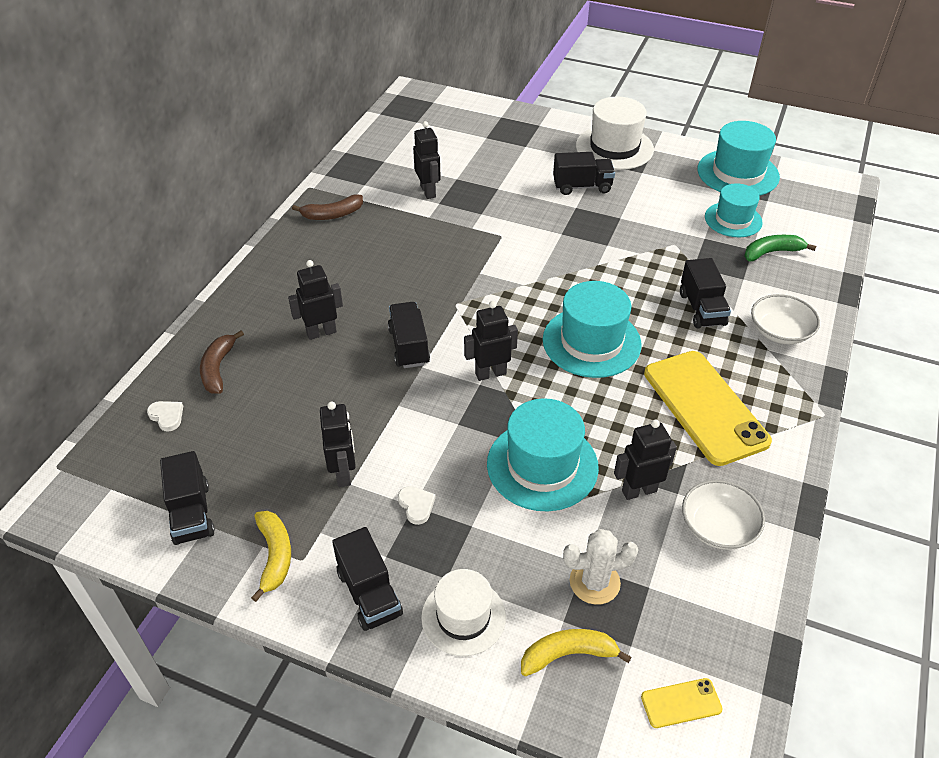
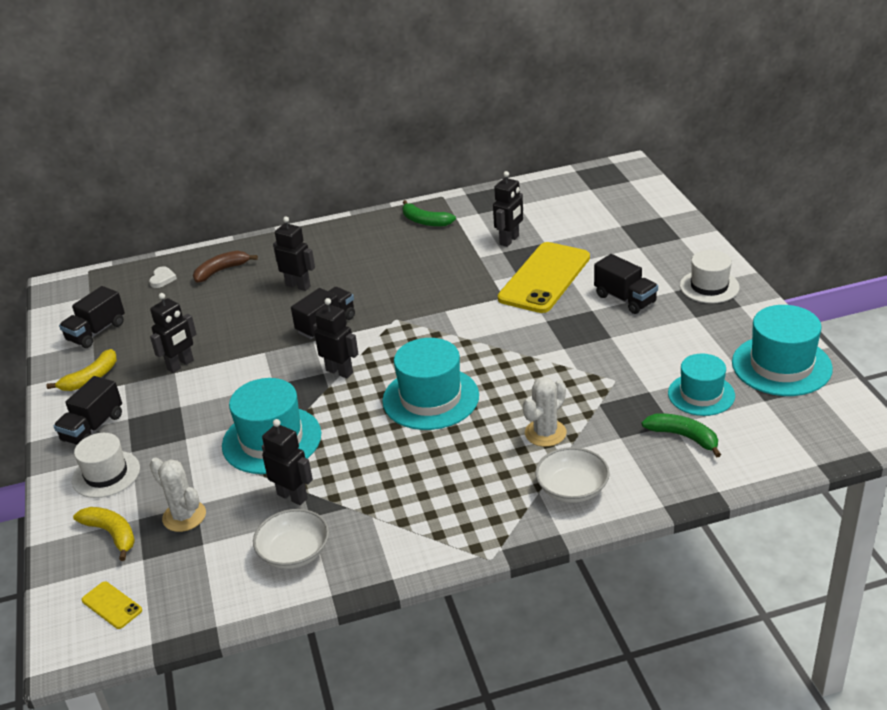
camera: 55 degrees right, 10 degrees down
(332, 214) = (425, 221): brown banana -> green banana
(416, 506) = (181, 407): white heart -> none
(614, 148) = (709, 286): white hat -> white hat, size x0.66
(702, 309) = (545, 433): black truck -> white cactus
(705, 407) = (422, 488): yellow phone -> yellow phone (544, 278)

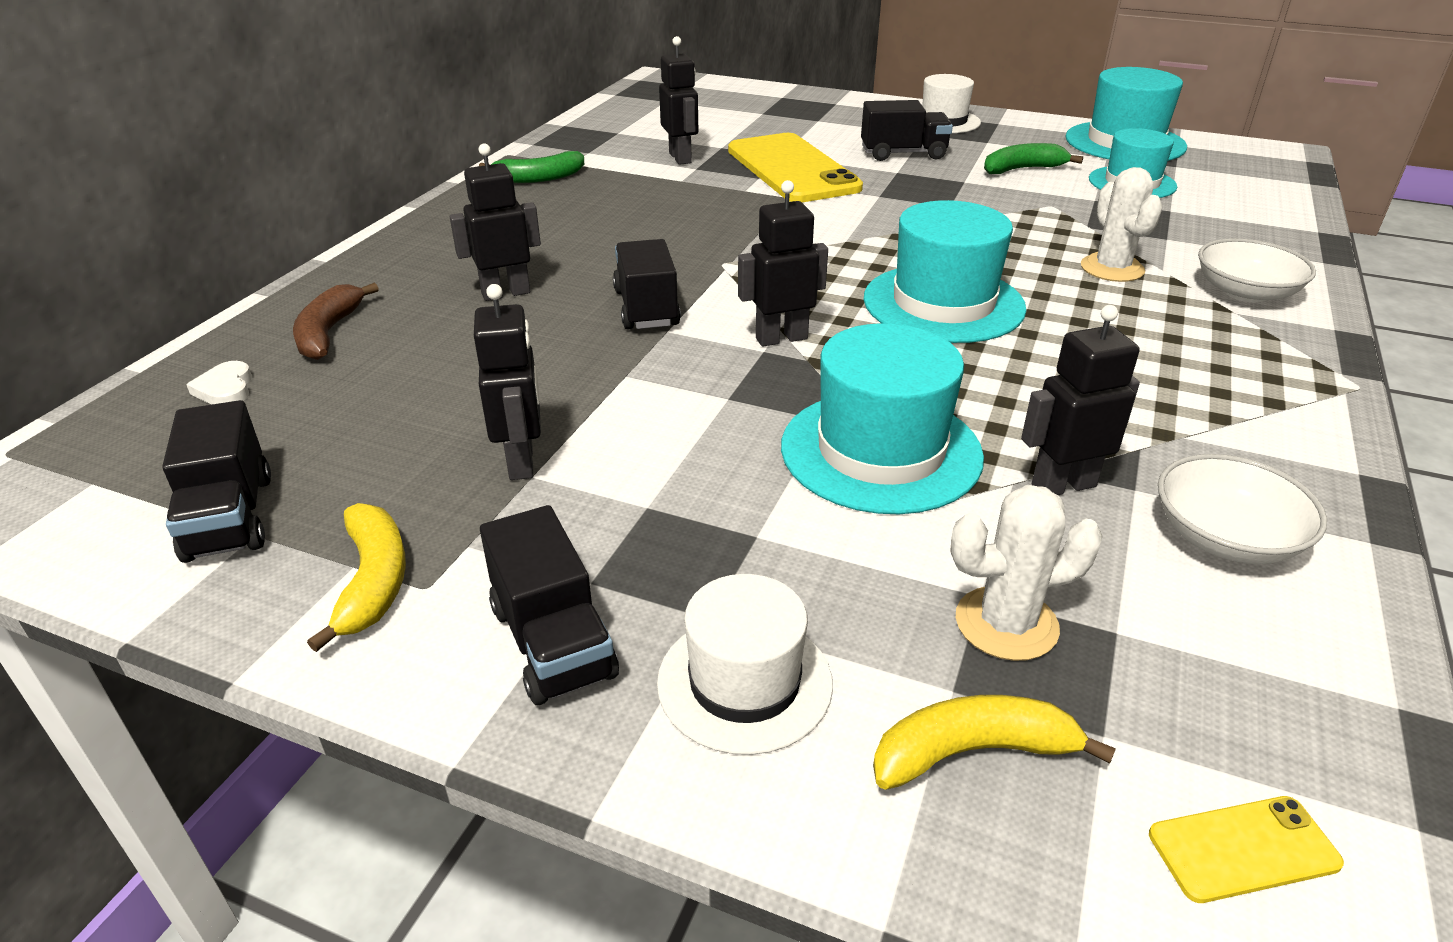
camera: 55 degrees left, 0 degrees up
(162, 279) = (225, 389): white heart -> white heart turned 150 degrees counterclockwise
(683, 437) = (1201, 213): green banana -> green banana (1022, 169)

